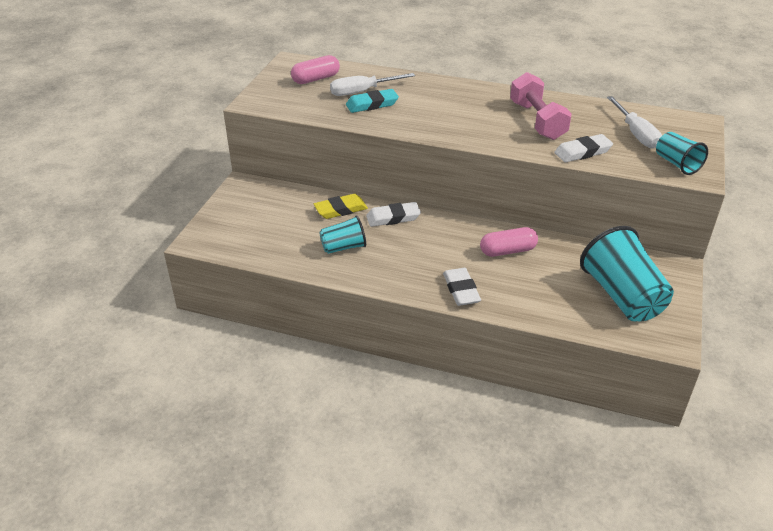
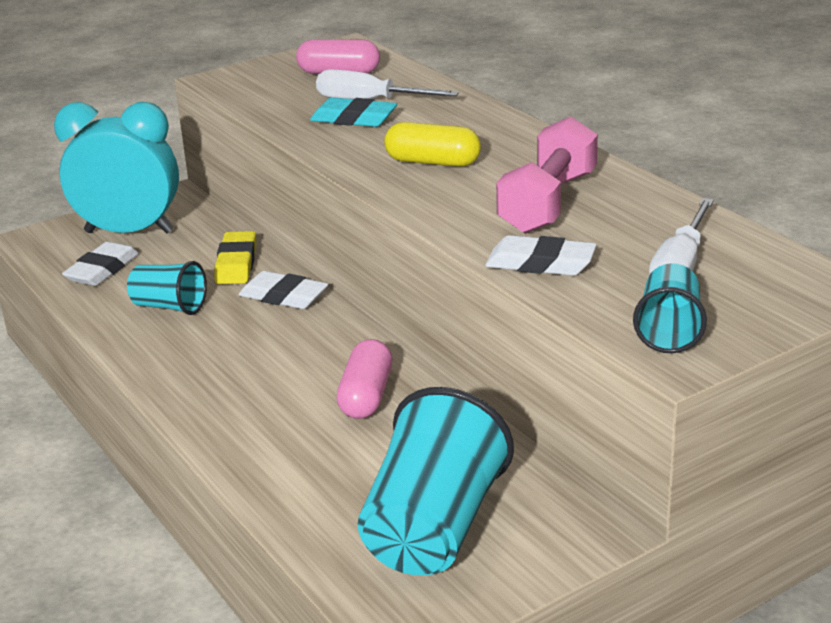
camera: 40 degrees right, 10 degrees down
(251, 215) = (129, 232): none -> turquoise clock
(341, 210) = (236, 263): yellow eraser -> yellow eraser turned 75 degrees clockwise
(452, 116) = (433, 162): none -> yellow capsule
(461, 290) = (225, 416): white eraser -> white eraser (102, 270)
(508, 251) = (366, 396): pink capsule -> pink capsule turned 75 degrees clockwise

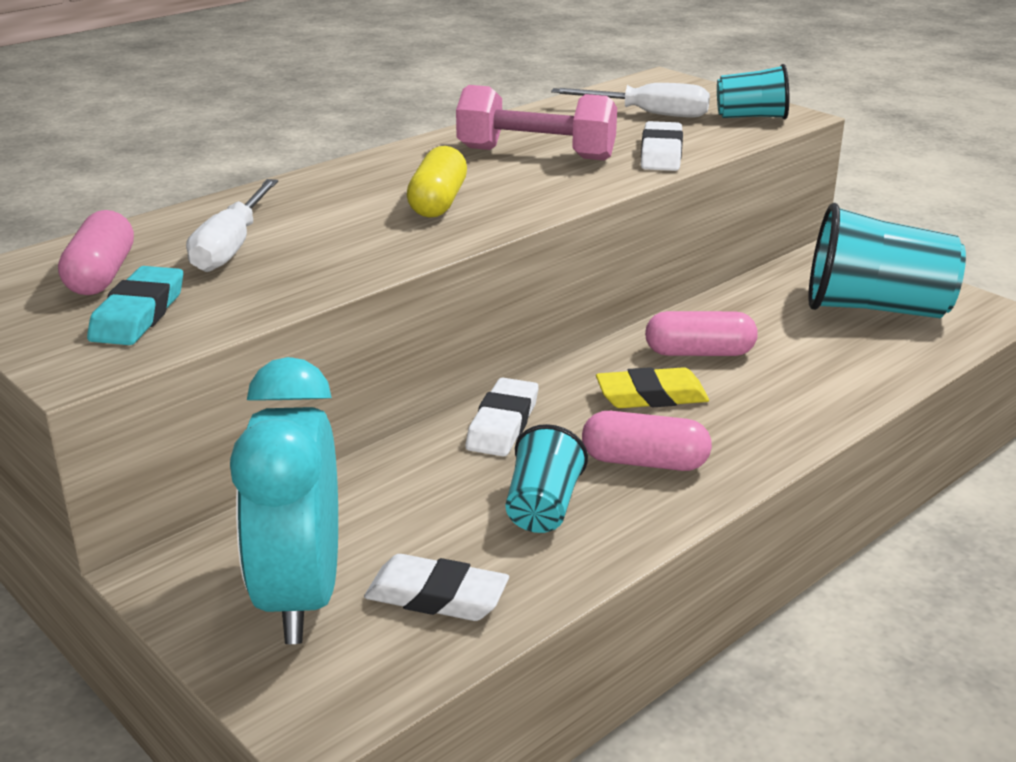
camera: 100 degrees left, 0 degrees up
(203, 350) = (644, 462): none -> pink capsule
(236, 263) = (414, 472): yellow eraser -> yellow eraser (651, 396)
(354, 119) = (294, 251): turquoise eraser -> turquoise eraser (138, 314)

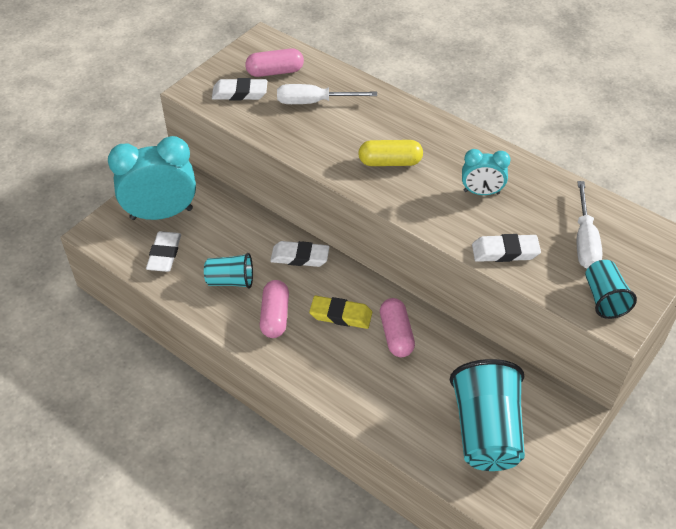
camera: 80 degrees right, 20 degrees up
(138, 314) = (240, 93): turquoise eraser -> white eraser
(536, 154) = (481, 192): pink dumbbell -> turquoise clock
(651, 396) = (341, 315): yellow eraser -> yellow eraser turned 60 degrees counterclockwise

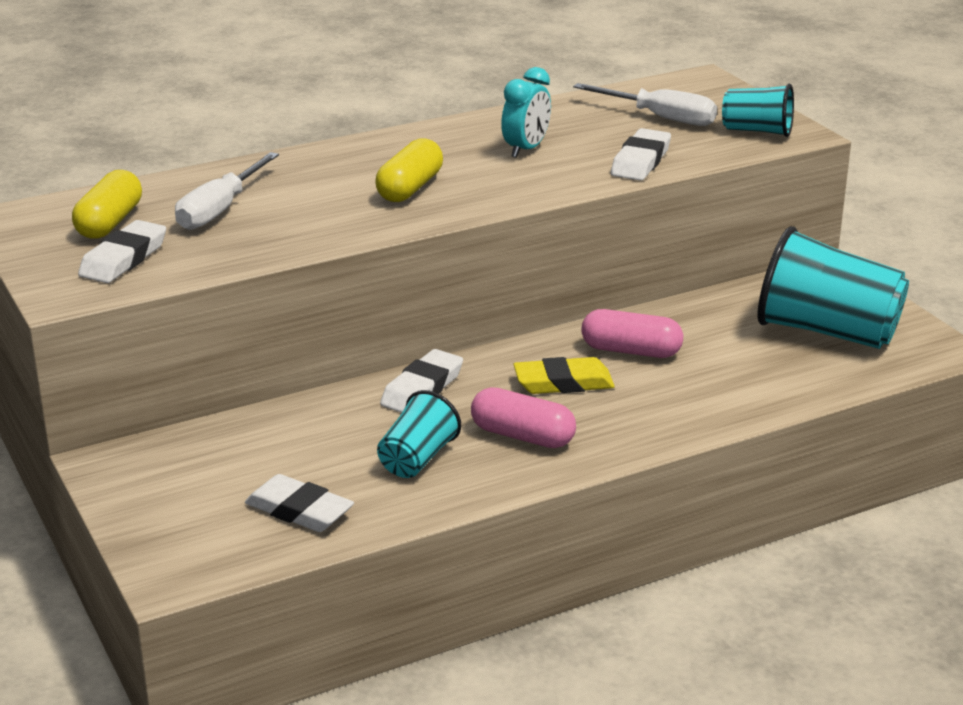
camera: 65 degrees left, 20 degrees down
(161, 214) = (198, 494): turquoise clock -> none
(275, 72) = (109, 222): pink capsule -> yellow capsule
(341, 315) = (563, 383): yellow eraser -> yellow eraser turned 45 degrees clockwise

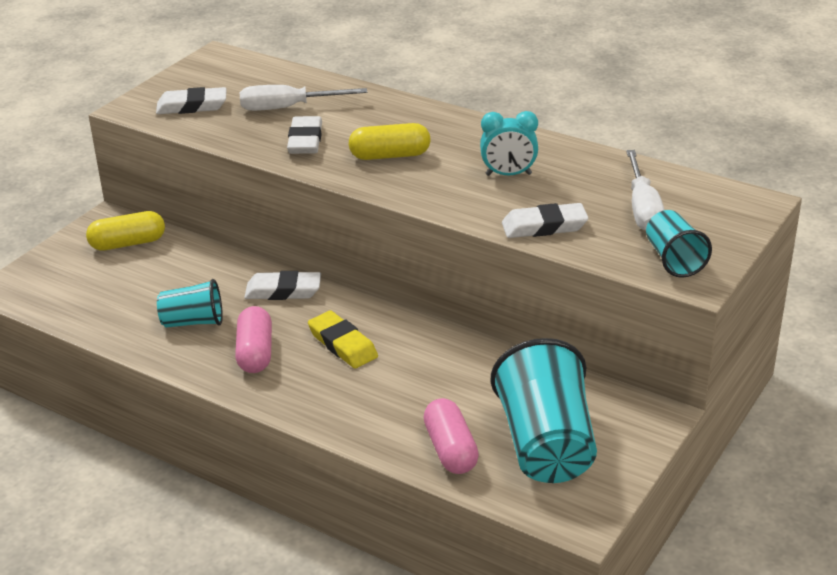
camera: 60 degrees right, 5 degrees up
(109, 222) = (235, 84): yellow capsule -> yellow capsule (128, 243)
(299, 510) = (102, 302): white eraser -> white eraser (305, 140)
(631, 351) = (417, 358): pink capsule -> pink capsule (450, 450)

